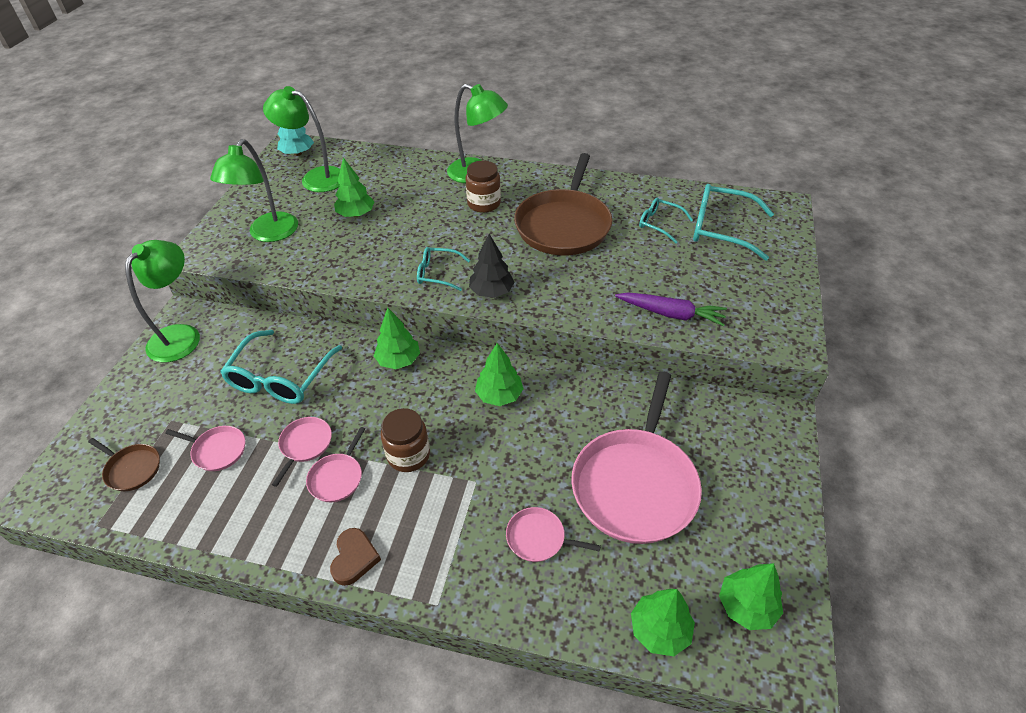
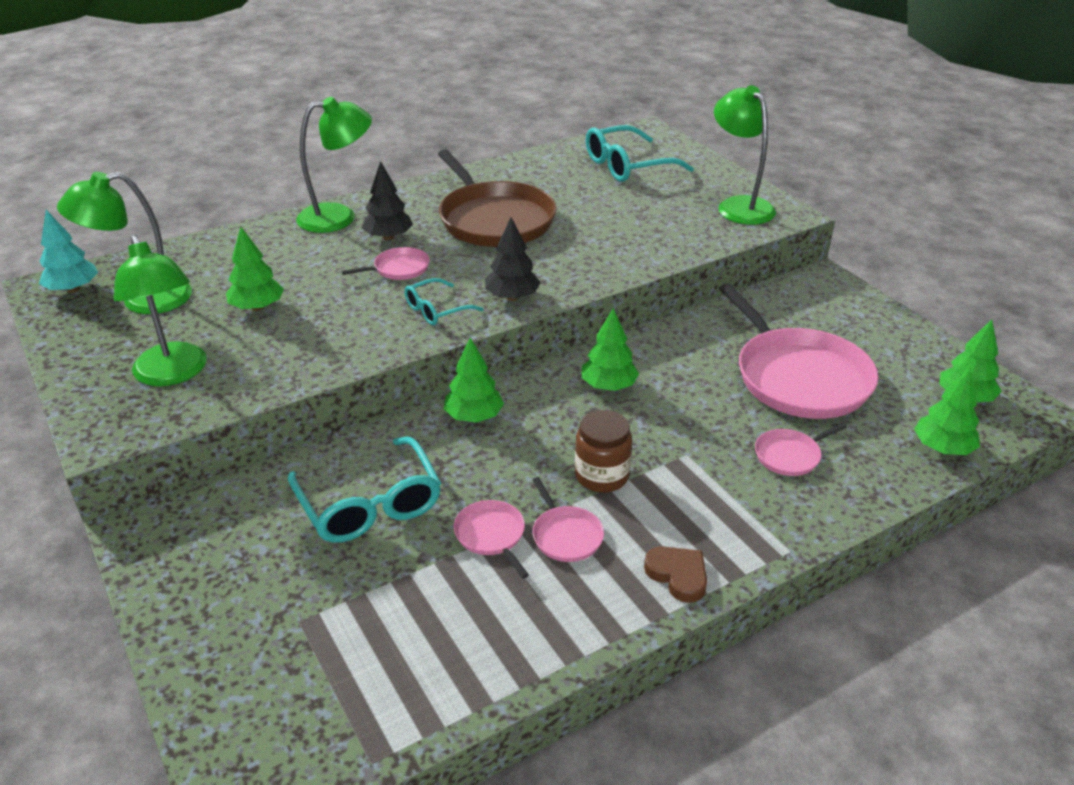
camera: 45 degrees left, 10 degrees down
(132, 469) = (326, 690): brown pan -> none
(181, 335) = (170, 547): green lamp -> green lamp (739, 206)
(217, 450) = (403, 604): pink pan -> pink pan (398, 269)
(484, 204) = (388, 237): brown jar -> black tree
(659, 224) = (574, 183): turquoise glasses -> none
(671, 314) = (681, 238): purple carrot -> none

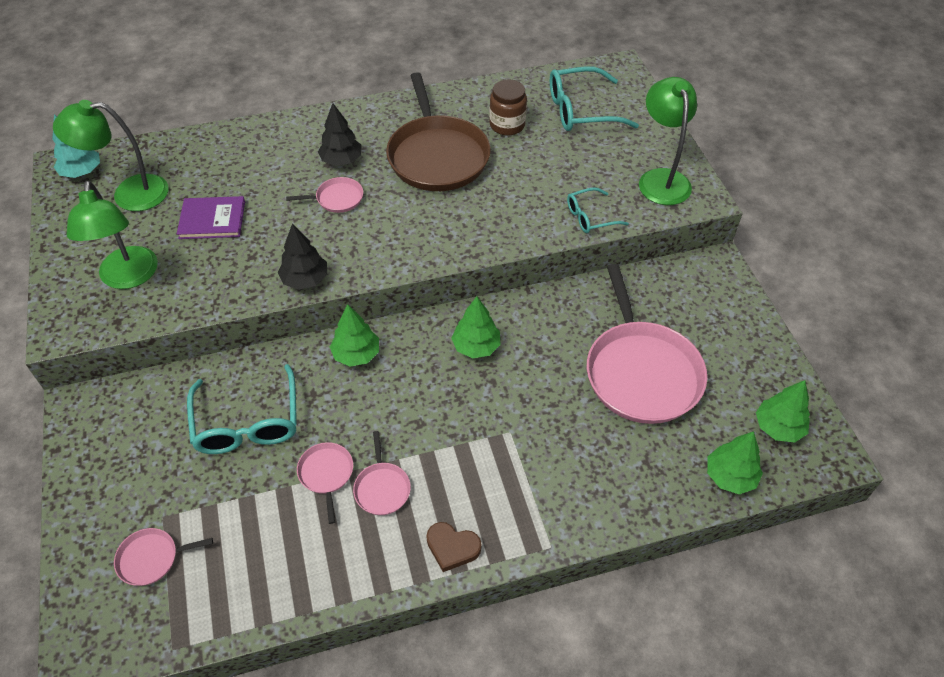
camera: 15 degrees right, 15 degrees up
(257, 307) = (212, 220): green tree -> purple book
(339, 217) = (310, 129): green lamp -> none
(436, 310) = (350, 251): turquoise glasses -> turquoise glasses (590, 217)
(512, 297) = (417, 249): black tree -> black tree (305, 280)
(601, 476) = (433, 437): brown jar -> brown jar (507, 125)
(678, 575) = (452, 547): brown heart -> brown heart turned 135 degrees clockwise
(790, 455) = (595, 453): pink pan -> pink pan (151, 558)

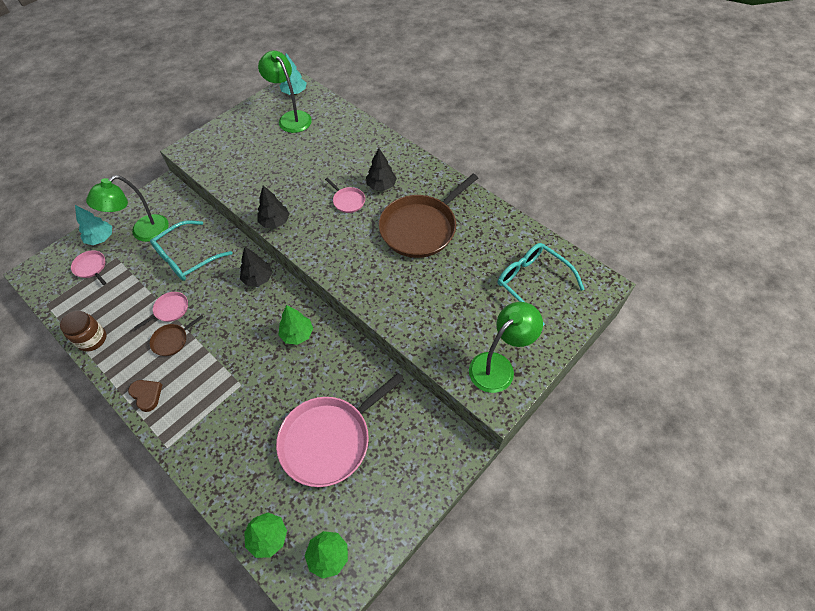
camera: 60 degrees right, 5 degrees up
(101, 527) = (101, 238): none -> turquoise tree
(129, 277) = (233, 152): green lamp -> green lamp (143, 232)
(212, 220) = (294, 159): purple book -> none
(356, 354) = (258, 278): green tree -> black tree
(382, 488) = (172, 340): pink pan -> brown pan
(452, 547) = (147, 395): brown heart -> brown heart turned 150 degrees clockwise
(507, 125) = (480, 249): brown jar -> brown jar (92, 339)
(590, 217) = (425, 339): turquoise glasses -> none

